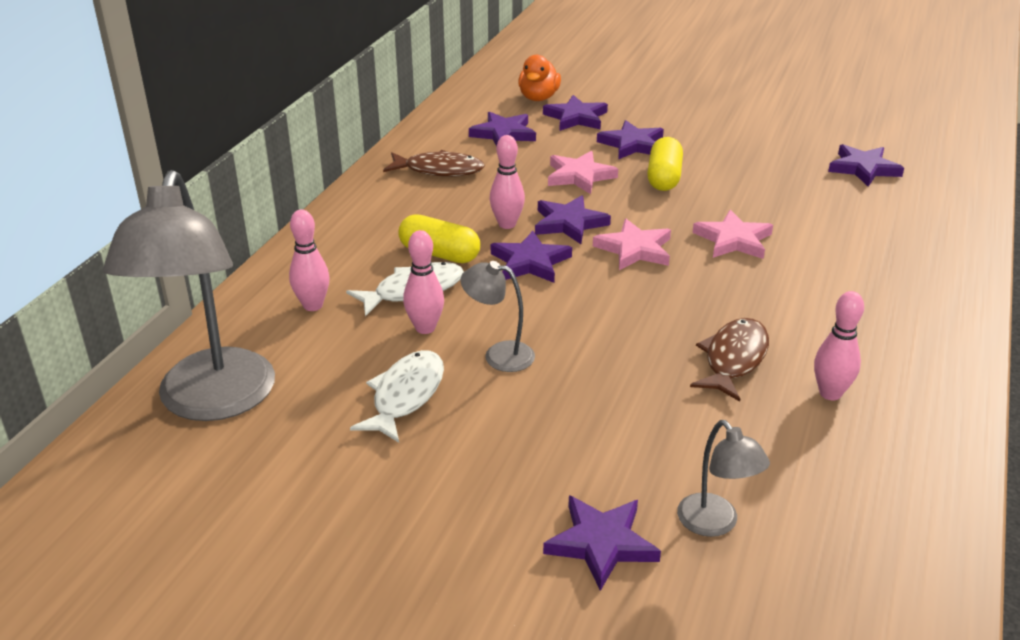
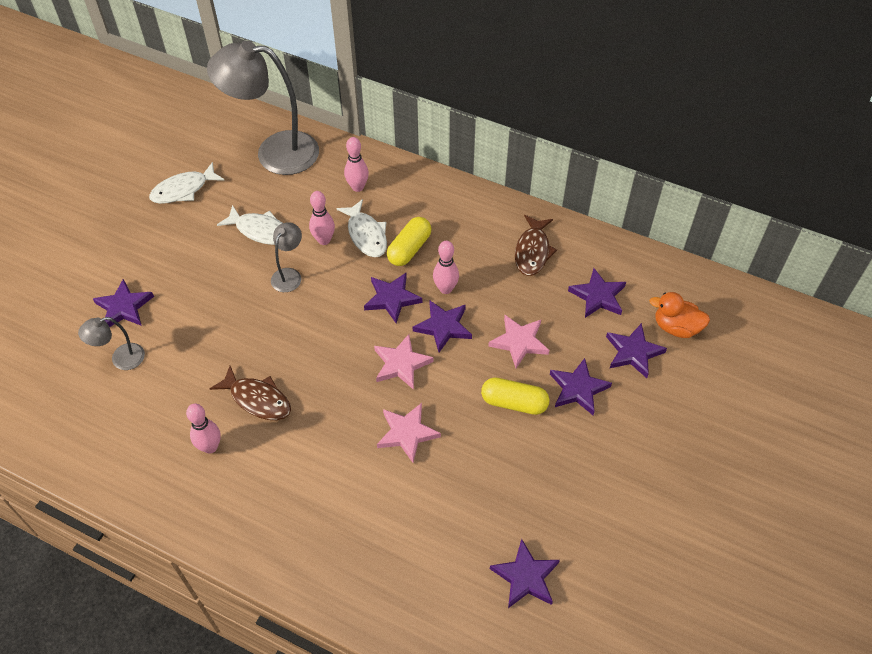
camera: 95 degrees right, 20 degrees up
(295, 511) = (183, 190): none -> white fish

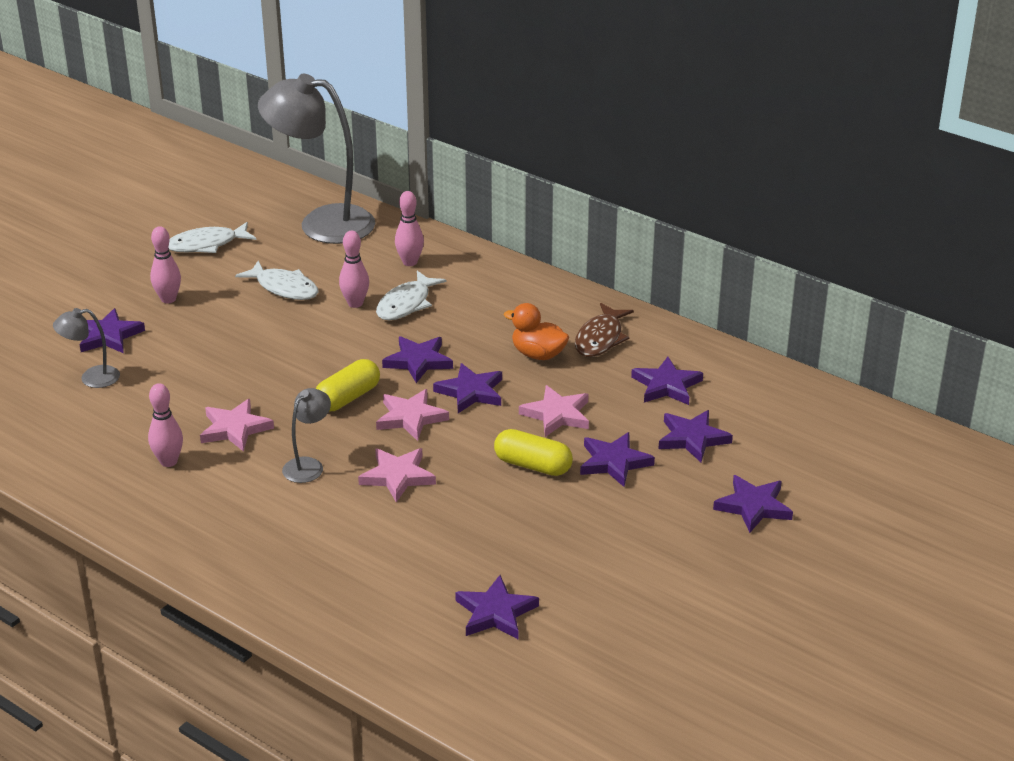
camera: 10 degrees right, 20 degrees down
(257, 399) = (235, 428): brown fish -> pink star
(289, 275) = (305, 329): grey lamp -> grey lamp (308, 465)
(366, 235) = (406, 304): white fish -> white fish turned 45 degrees clockwise
(409, 249) = (453, 321): yellow capsule -> yellow capsule (348, 398)
(445, 289) = (484, 360): pink bowling pin -> pink bowling pin (168, 299)
(676, 327) = (753, 423): orange duck -> orange duck (538, 354)
(700, 421) = (753, 506): none -> purple star

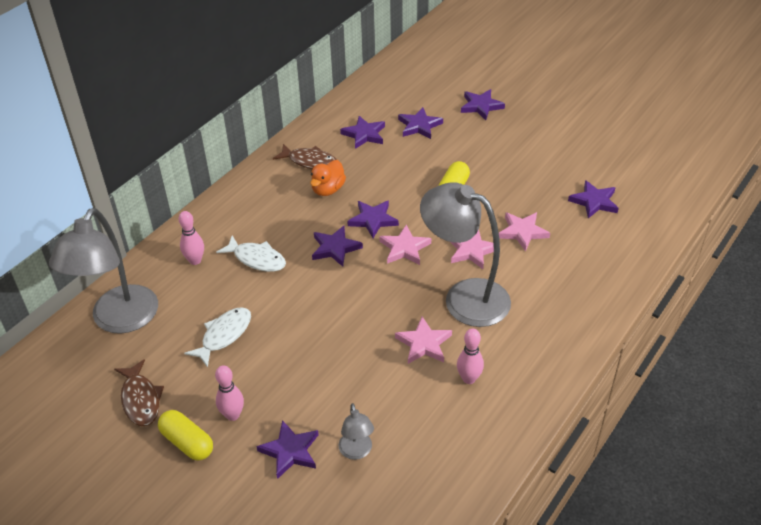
camera: 90 degrees left, 10 degrees up
(207, 245) = (140, 399): white fish -> brown fish
(308, 465) = (464, 297): grey lamp -> grey lamp, size x2.20
(348, 398) = (382, 282): yellow capsule -> yellow capsule (187, 442)
(355, 303) = (253, 288): pink bowling pin -> none
(557, 414) = (397, 180): pink star -> pink star (522, 232)
(614, 462) = (446, 156): purple star -> none

